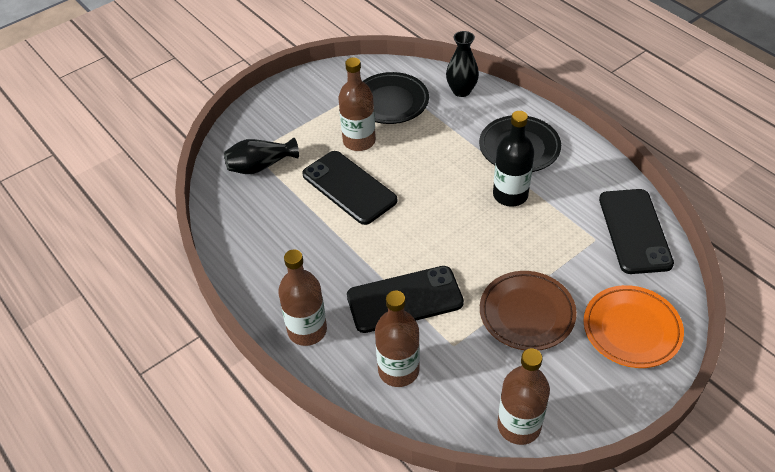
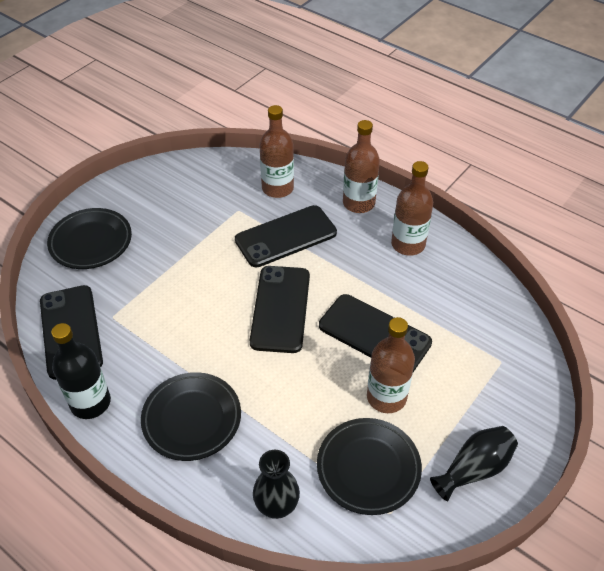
camera: 165 degrees right, 0 degrees up
(260, 166) = (482, 345): black vase -> black vase (474, 469)
(429, 222) = (280, 309): none -> black phone
(510, 195) = (199, 352): black bottle -> black bottle (90, 402)
(519, 426) = (184, 169): brown bottle -> brown bottle (408, 244)
(527, 313) = (179, 241): brown plate -> none
(631, 329) = (91, 242): orange plate -> black plate

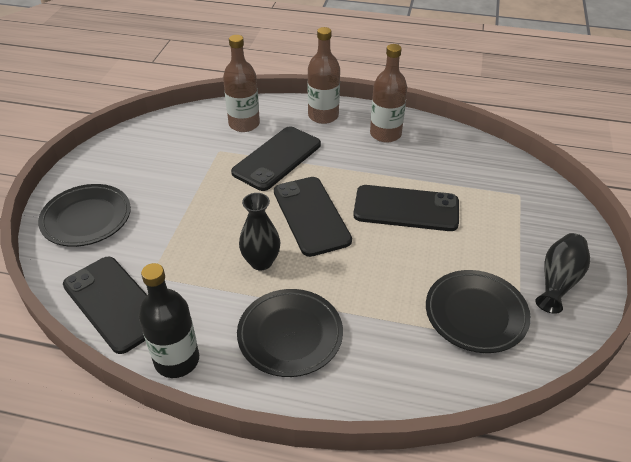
camera: 25 degrees left, 5 degrees down
(277, 506) = (420, 378): black vase -> black vase (261, 262)
(386, 397) = (450, 253): brown bottle -> none

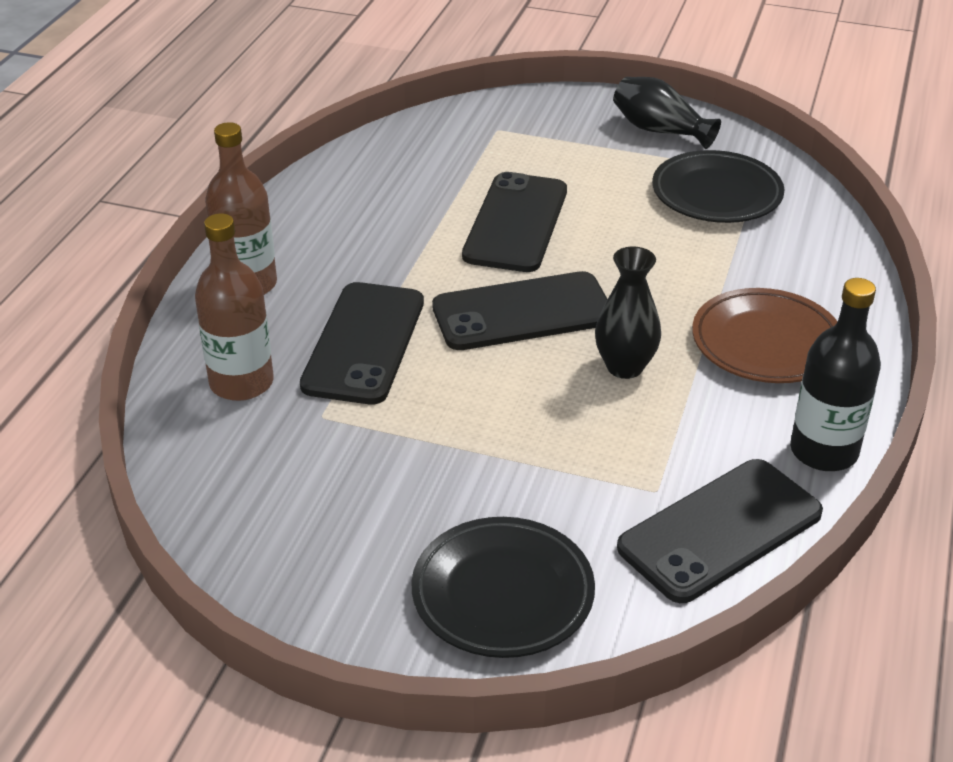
camera: 85 degrees left, 5 degrees down
(277, 158) = (364, 343): black phone -> black phone turned 60 degrees clockwise
(290, 335) = (766, 343): black plate -> brown plate
(385, 134) = (324, 223): brown bottle -> none

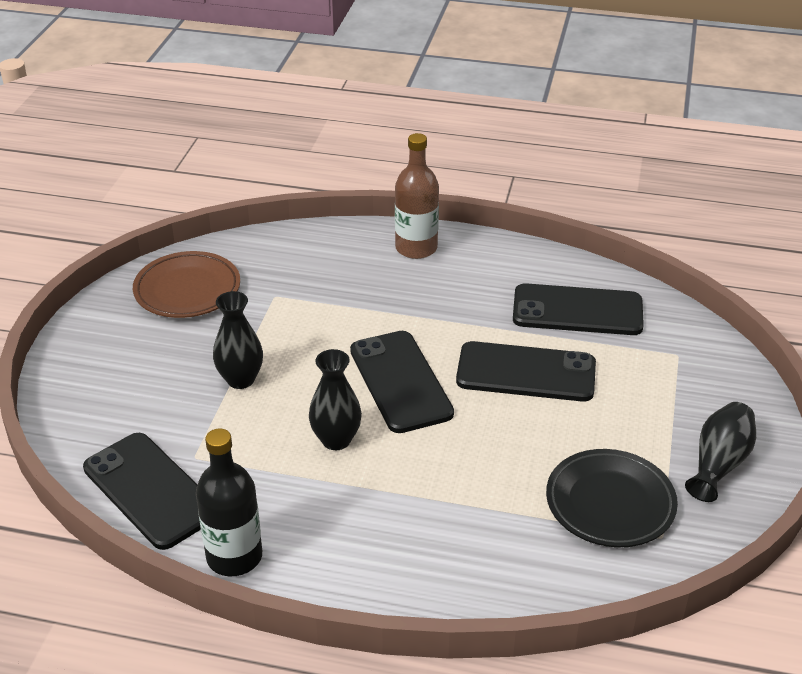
camera: 85 degrees right, 0 degrees up
(241, 383) = (308, 259): brown bottle -> none
(364, 343) = (354, 306): black phone -> black phone (577, 311)
(503, 594) = (104, 385): black plate -> none
(504, 449) = (240, 379): none -> black vase
(766, 343) = (375, 528): brown plate -> brown plate (187, 290)

